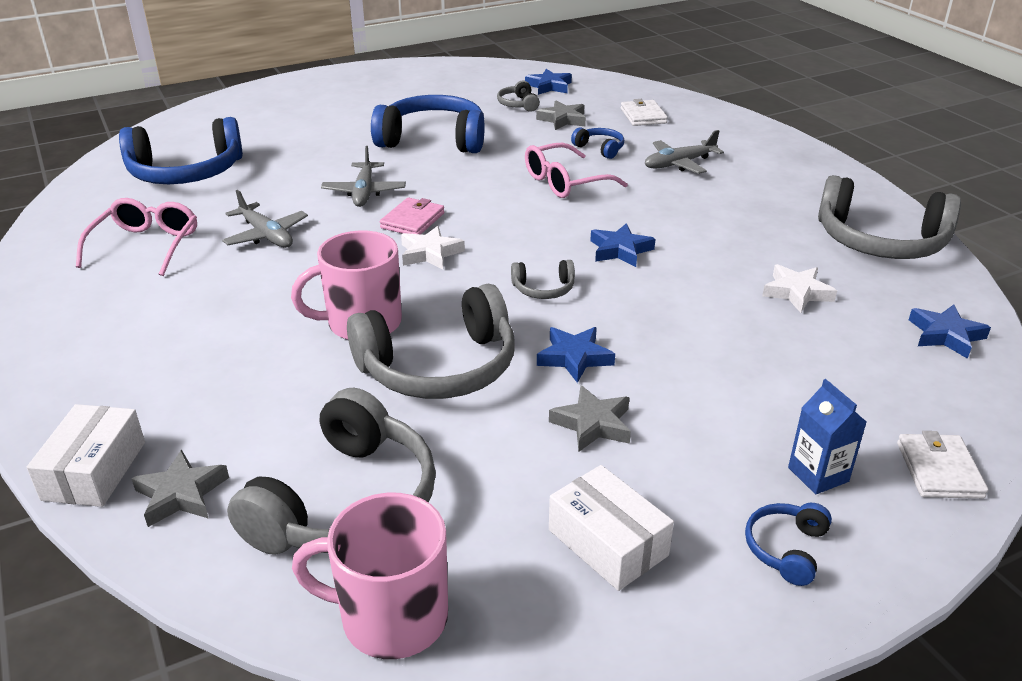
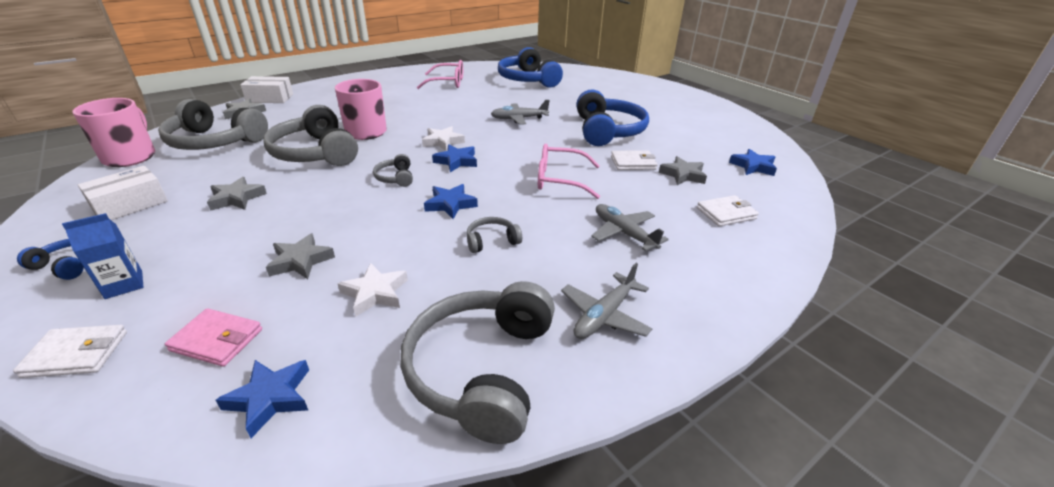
camera: 80 degrees right, 0 degrees up
(266, 235) = (461, 102): grey plane -> grey plane (604, 315)
(412, 221) = (484, 134): pink wallet -> pink wallet (217, 340)
(518, 104) = (699, 156): grey headphones -> grey headphones (492, 241)
(529, 139) = (633, 163): none -> white wallet
(565, 182) = (559, 179): pink glasses -> pink glasses turned 45 degrees counterclockwise
(574, 358) = (309, 191): blue star -> blue star (456, 161)
(600, 149) = (633, 193): blue headphones -> none
(748, 344) = (301, 261): none -> grey star

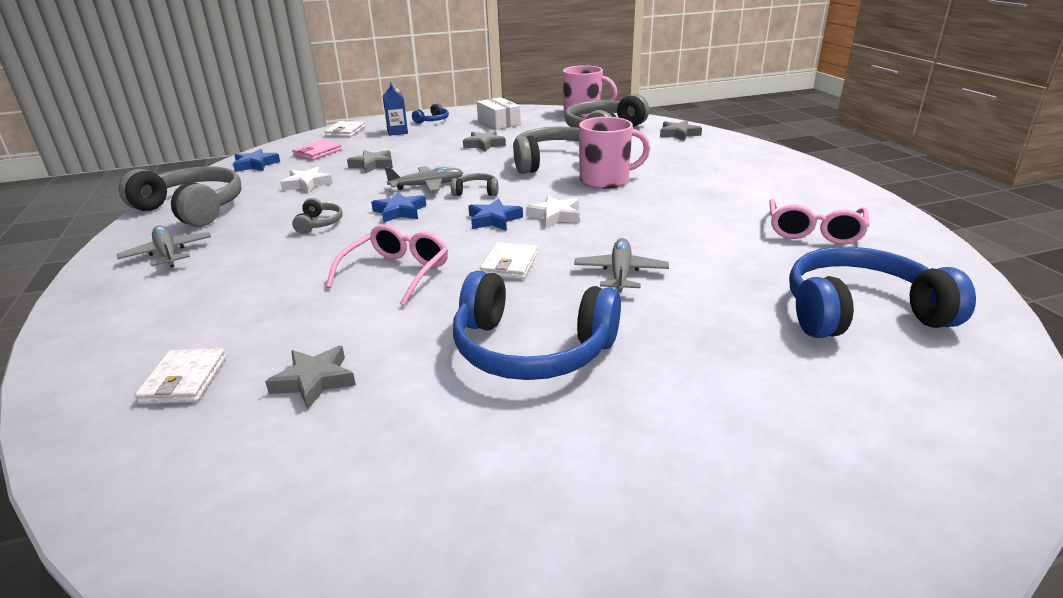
camera: 110 degrees right, 5 degrees down
(270, 98) = (726, 140): white box -> none
(624, 233) = (247, 289): grey plane -> grey plane (427, 185)
(633, 163) = (394, 342): white wallet -> white wallet (509, 264)
(753, 166) = (254, 496): blue star -> none

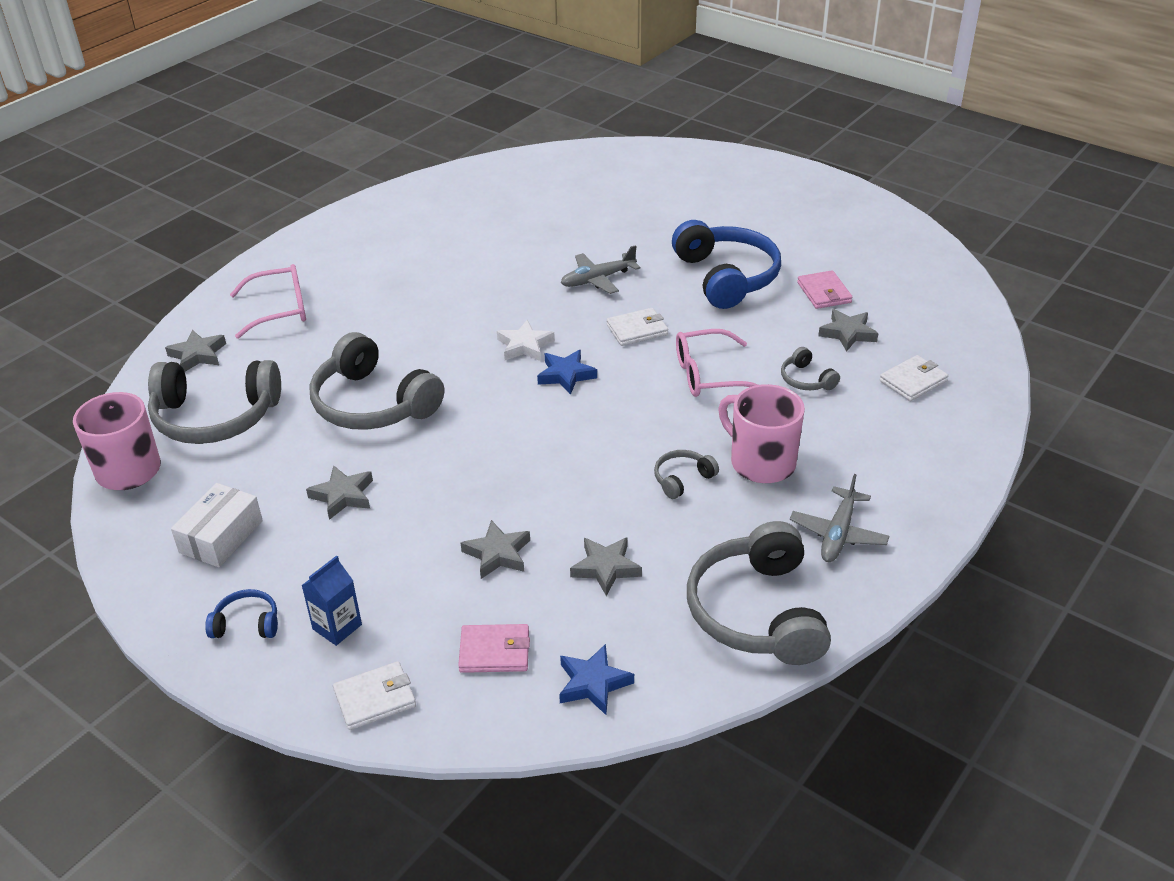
camera: 125 degrees left, 10 degrees up
(307, 184) = (606, 568): white star -> grey star
(400, 211) = (604, 442): blue star -> none
(403, 408) = (824, 293): none -> pink wallet
(427, 185) = (523, 464): grey plane -> none
(476, 192) = (510, 419): grey headphones -> grey headphones (806, 379)
(606, 180) = (407, 351): pink mug -> pink mug (761, 462)
(814, 232) = (445, 224): pink glasses -> pink glasses (280, 309)
(860, 312) = (560, 191): blue headphones -> none

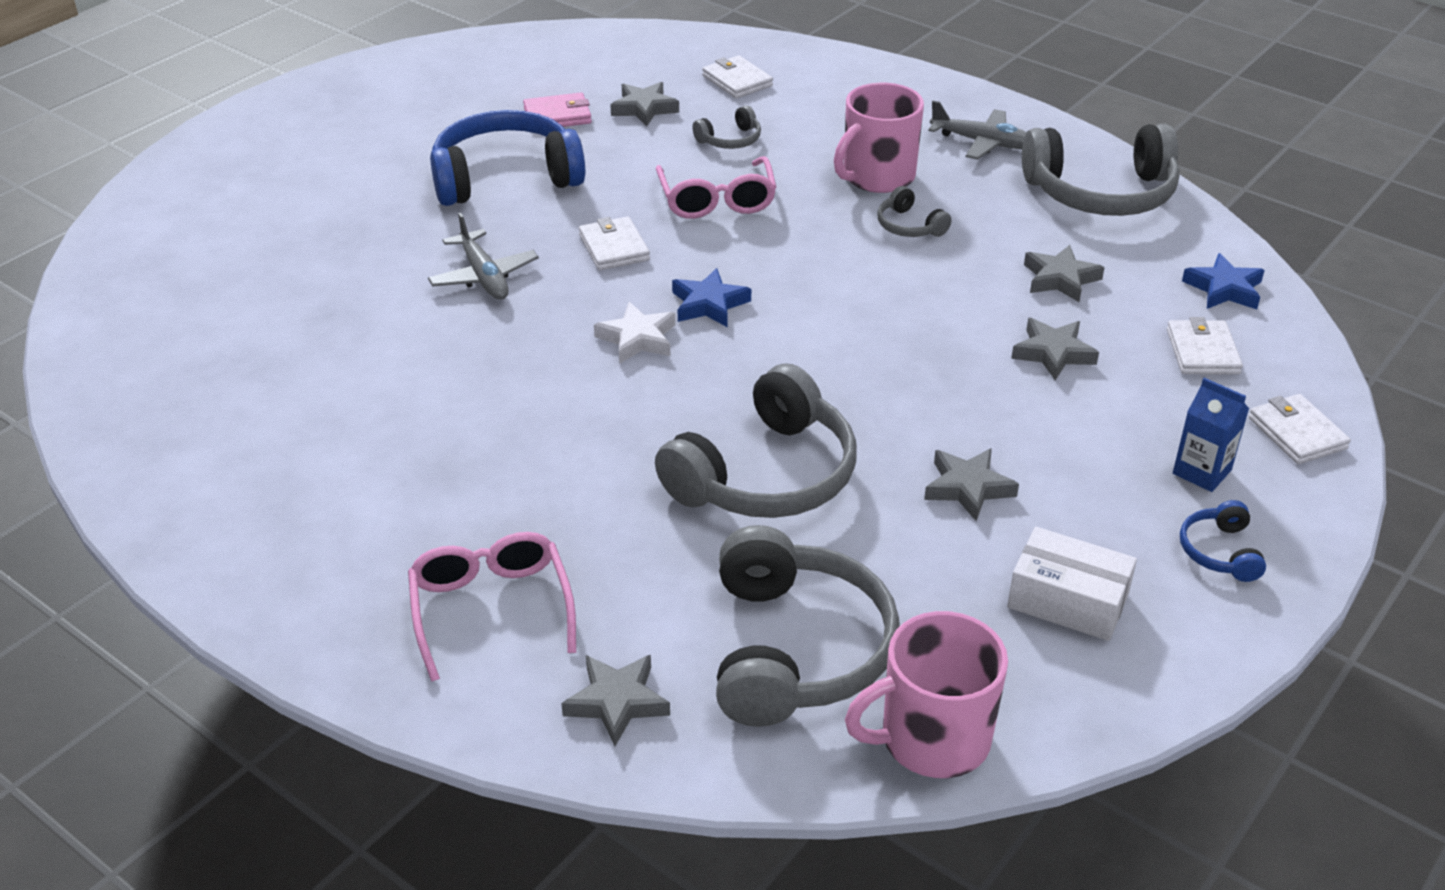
camera: 90 degrees left, 0 degrees up
(494, 651) = (1202, 352): pink wallet -> white wallet

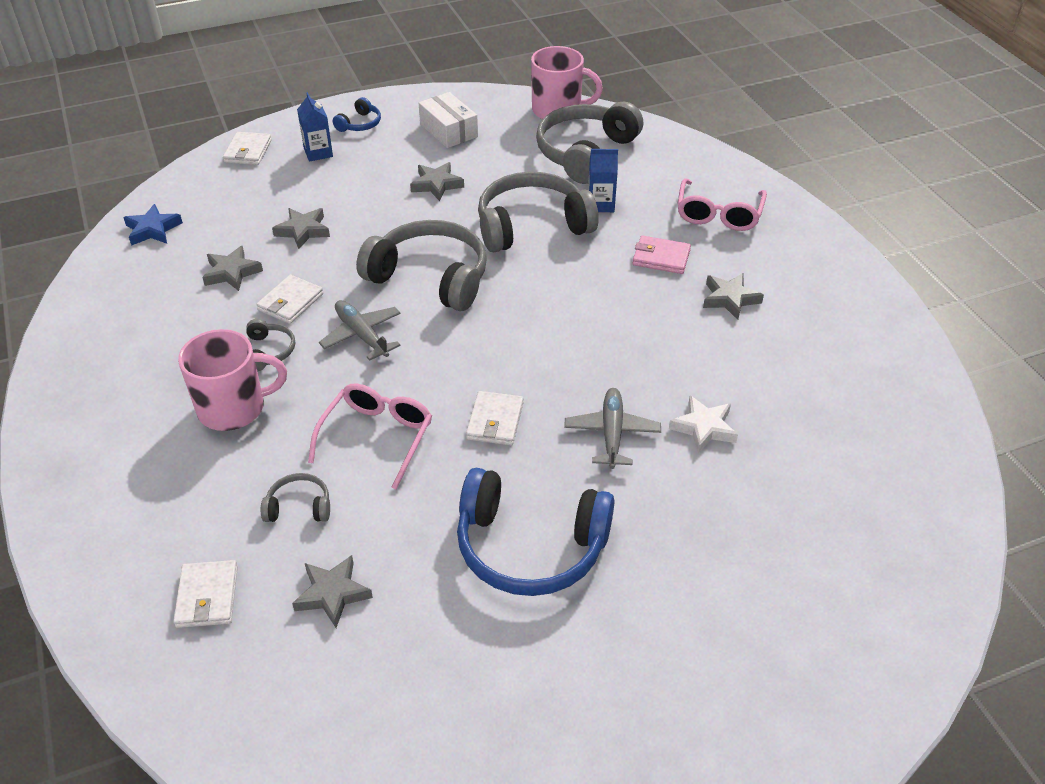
camera: 150 degrees left, 5 degrees up
(557, 116) = (423, 624): pink wallet -> pink wallet (661, 258)
(617, 702) = (679, 161): grey star -> grey star (730, 299)
(637, 339) = (537, 335): white star -> white star (704, 428)
(693, 552) = (601, 204): none -> blue carton
(709, 304) = (469, 342): blue star -> none
(982, 142) = (112, 409): grey plane -> grey plane (362, 335)
(1101, 193) = (107, 324): grey headphones -> grey headphones (430, 277)
(1202, 352) = (225, 202): white wallet -> white wallet (290, 302)

